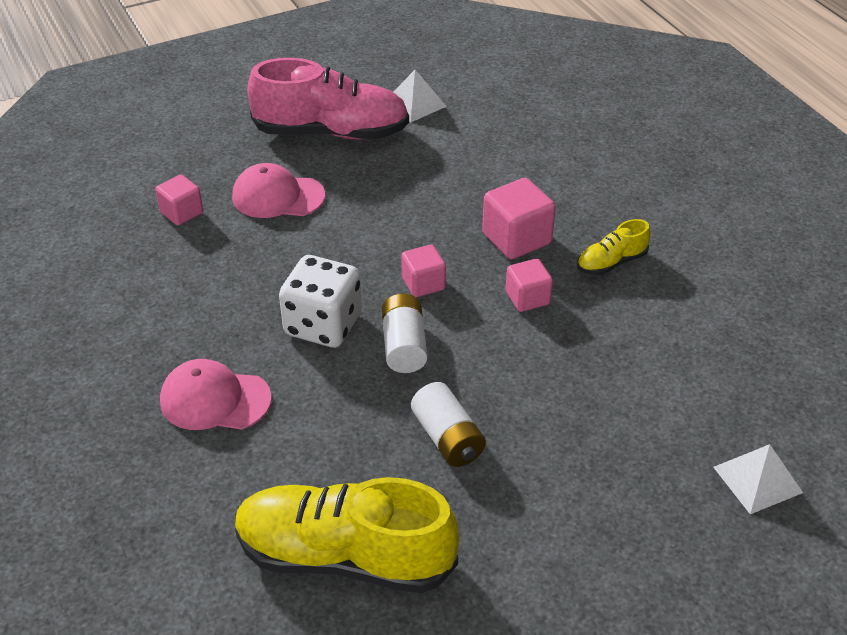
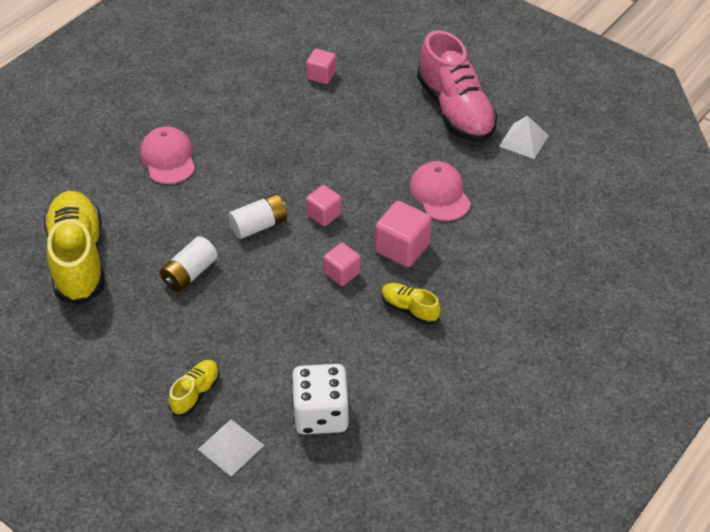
camera: 65 degrees right, 5 degrees up
(278, 196) = (366, 112): pink cap -> pink cap (440, 194)
(323, 325) = (256, 180): white dice -> white dice (321, 414)
(657, 490) = (195, 393): none -> yellow shoe

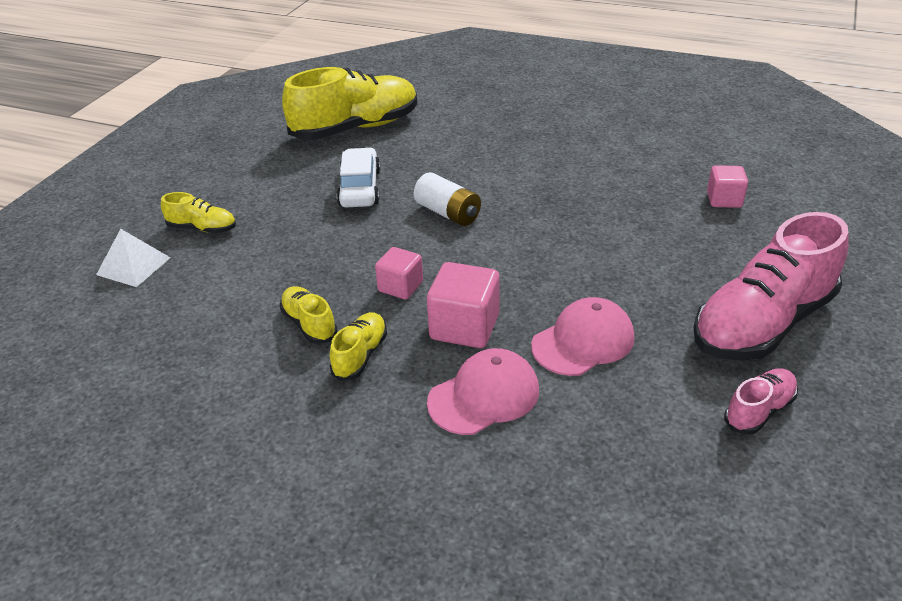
camera: 75 degrees right, 10 degrees down
(168, 158) = (513, 139): pink cap -> pink cap (484, 396)
(190, 273) = (360, 188): white battery -> white car
(321, 414) = (180, 317): white dice -> none
(324, 214) = (489, 253): pink cube -> none
(363, 333) = (309, 324): none -> yellow shoe
(524, 140) = (759, 410): white pyramid -> pink shoe

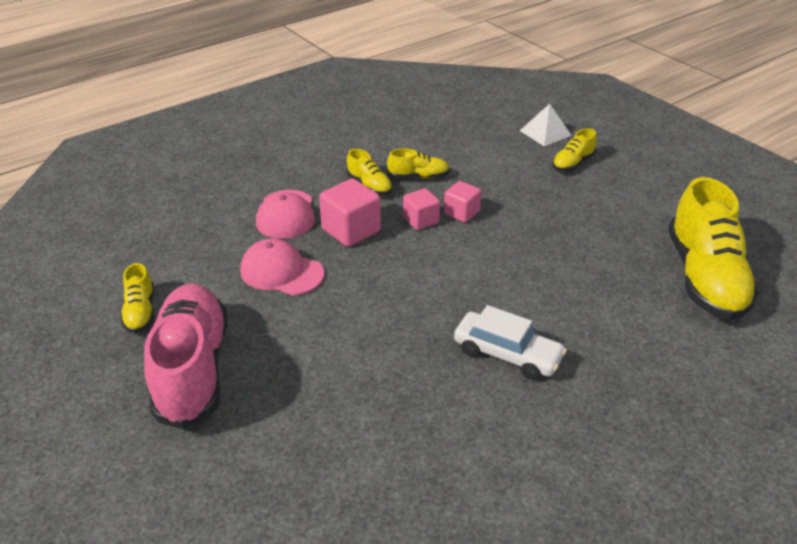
camera: 120 degrees right, 0 degrees up
(360, 188) = (577, 244): white car -> white car (507, 354)
(448, 213) = (497, 276): white battery -> none
(583, 341) = (281, 272): pink cap -> pink cap turned 120 degrees clockwise
(724, 200) = (355, 472): pink cube -> pink cube (461, 213)
(759, 410) = (140, 312): pink shoe -> yellow shoe

